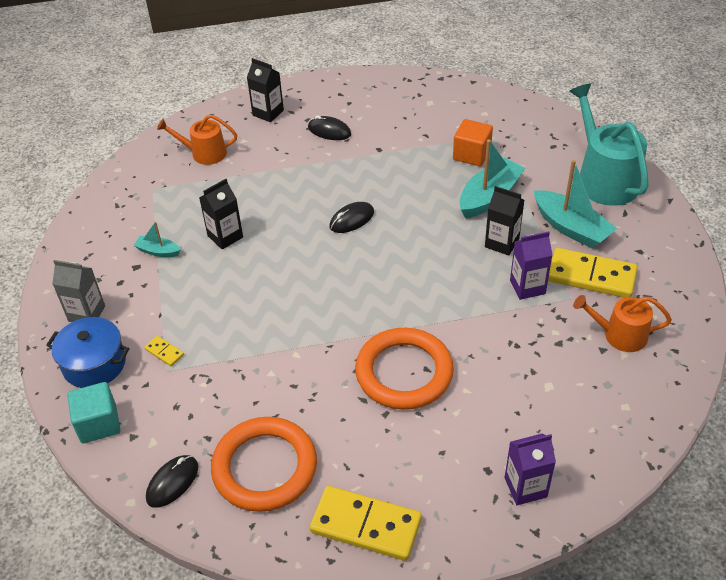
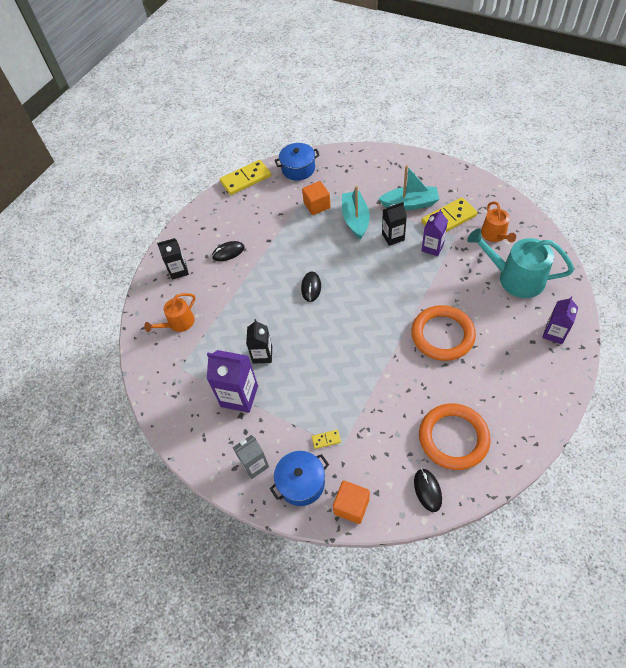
camera: 45 degrees left, 10 degrees up
(98, 424) = (351, 506): turquoise cube -> orange cube
(158, 251) = (239, 396): turquoise boat -> purple carton
(365, 525) = (526, 415): yellow domino -> yellow domino (246, 179)
(506, 109) = (298, 169): none -> blue pot
(604, 179) = (390, 169): turquoise watering can -> turquoise watering can (515, 278)
(620, 335) = (495, 235): orange watering can -> orange watering can turned 60 degrees counterclockwise

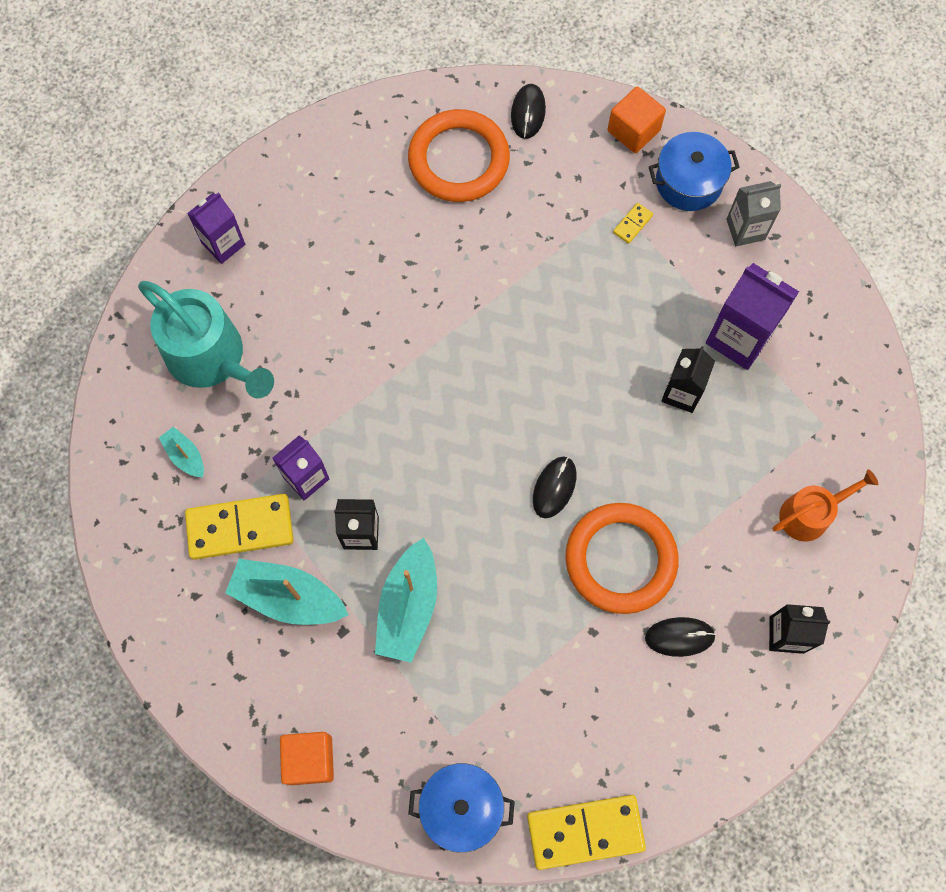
camera: 165 degrees left, 15 degrees up
(317, 205) = (466, 679): orange cube -> orange cube (310, 759)
(326, 439) = (632, 224): yellow domino -> yellow domino turned 60 degrees counterclockwise
(442, 335) = (386, 309): orange ring -> orange ring (620, 559)
(495, 235) = (185, 456): orange watering can -> turquoise boat

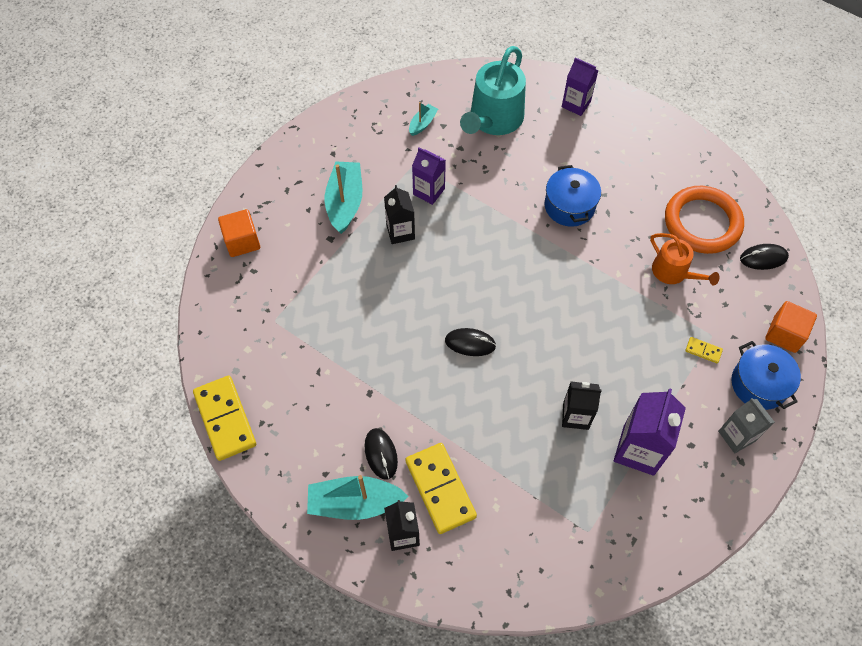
camera: 75 degrees right, 10 degrees down
(240, 527) = (384, 165): yellow domino -> yellow domino (440, 489)
(408, 606) = (357, 272): turquoise boat -> turquoise boat (355, 503)
(461, 807) = (227, 337): blue pot -> blue pot (569, 206)
(620, 559) = (429, 400): orange ring -> none
(810, 514) = (507, 534): orange watering can -> orange watering can (673, 272)

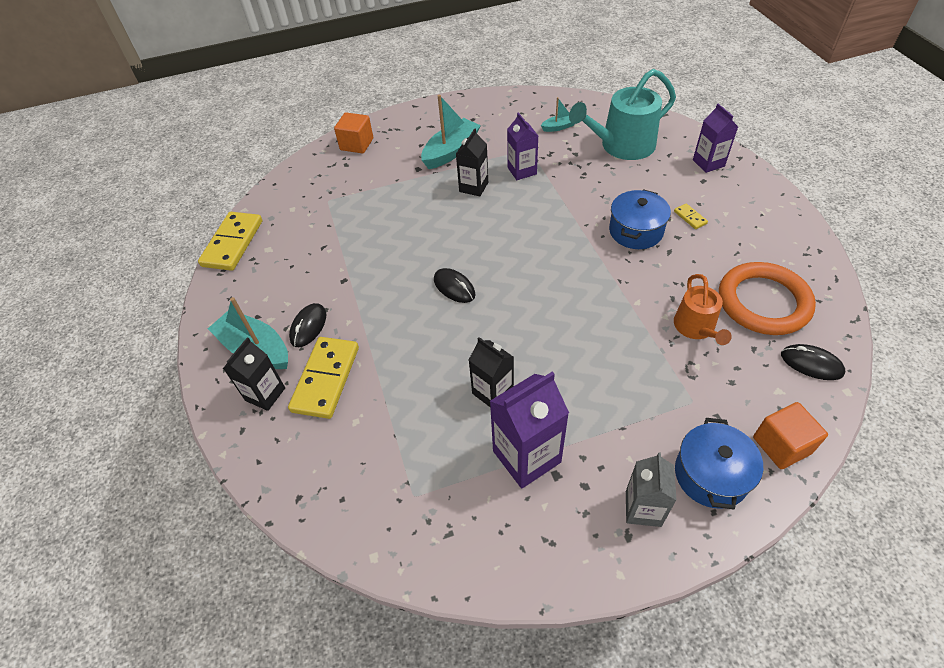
camera: 40 degrees right, 10 degrees down
(703, 351) = (671, 409): yellow domino -> yellow domino (690, 217)

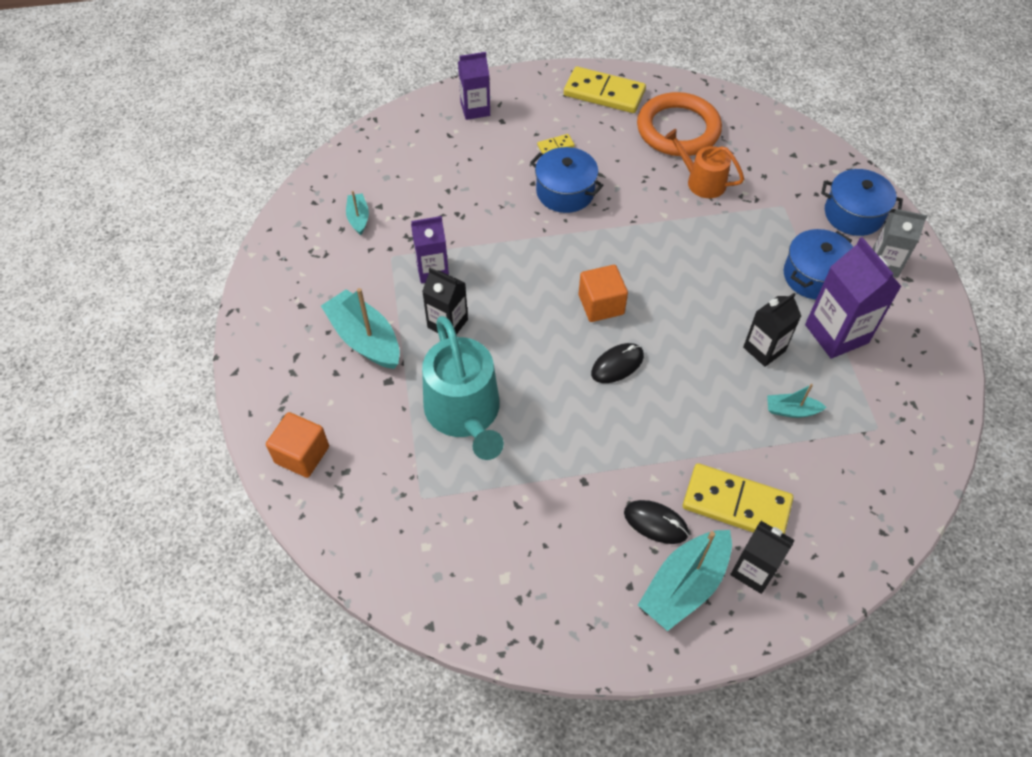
camera: 85 degrees left, 5 degrees up
(233, 243) = (481, 629): yellow domino -> yellow domino (604, 93)
(425, 417) = (791, 410): none -> turquoise boat
(600, 434) = (814, 276): none -> blue pot
(622, 146) = (419, 169): turquoise watering can -> turquoise watering can (465, 413)
(696, 327) = (702, 181): orange watering can -> orange watering can turned 150 degrees counterclockwise
(781, 445) = (827, 165): orange cube -> orange cube (601, 304)
(811, 364) = (749, 122): black mouse -> none

